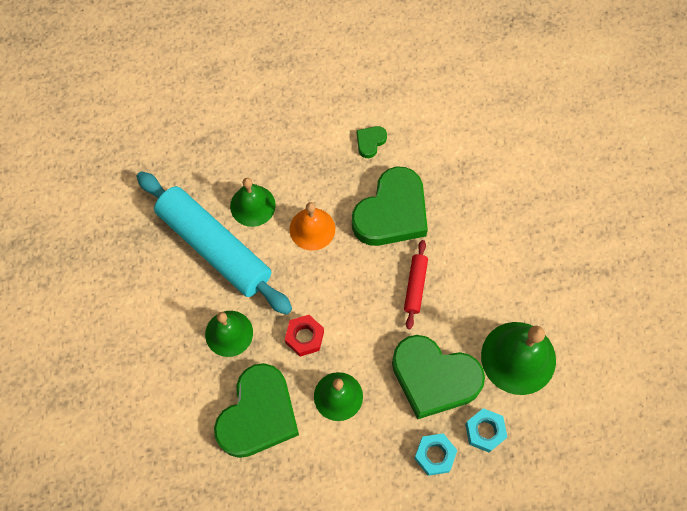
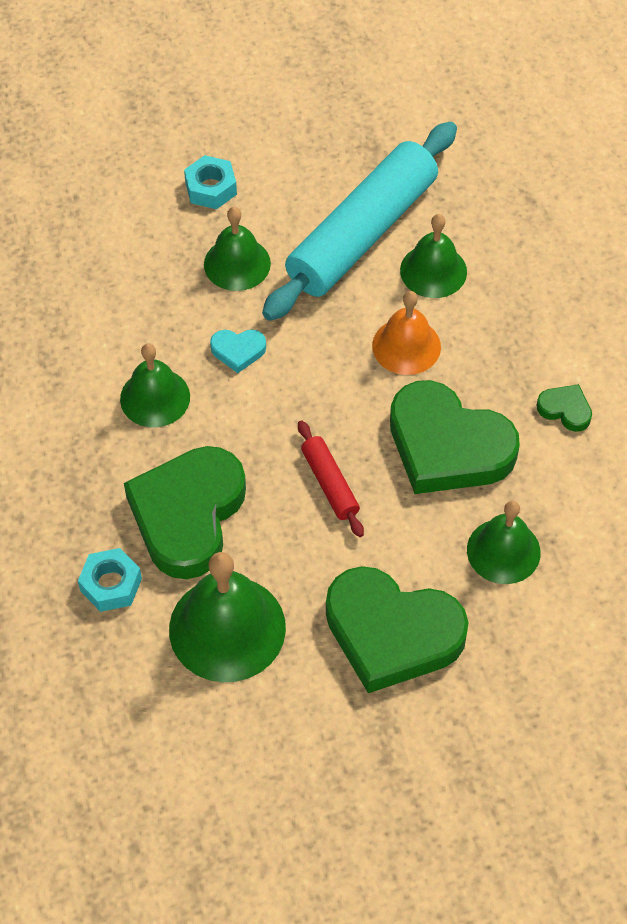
camera: 85 degrees right, 10 degrees down
(258, 415) = (125, 308): green heart -> green heart (392, 633)
(304, 337) = (238, 351): red nut -> turquoise heart
(415, 286) = (330, 483): red rolling pin -> red rolling pin turned 60 degrees clockwise
(434, 455) = (74, 521): turquoise nut -> turquoise nut (211, 188)
(469, 190) = (503, 551): none -> green bell

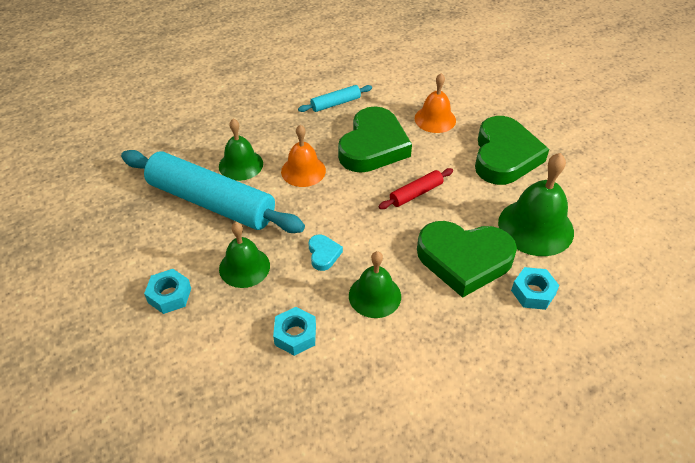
camera: 100 degrees left, 10 degrees down
(119, 307) = (295, 335): none -> turquoise nut
(503, 551) = (435, 119): green bell -> orange bell
(565, 410) = (335, 103): green heart -> turquoise rolling pin

